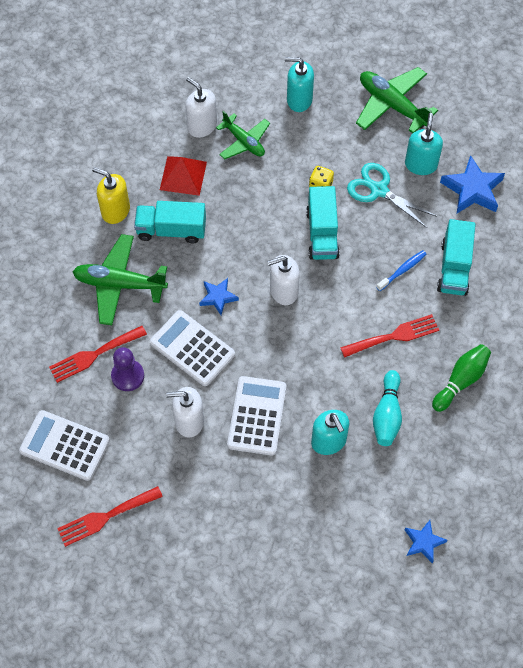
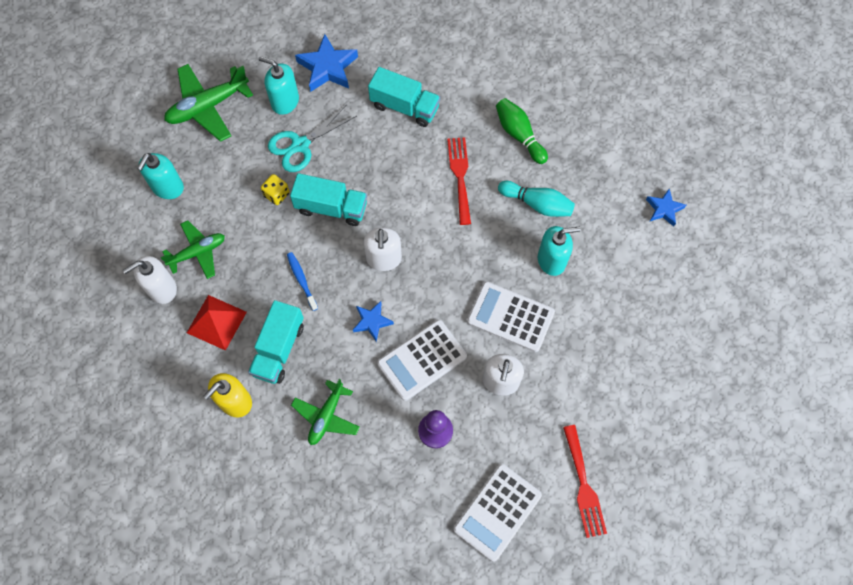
camera: 75 degrees left, 5 degrees up
(94, 355) = (402, 461): red fork -> none
(119, 284) = (326, 416): green plane -> green plane, size x0.65
(402, 270) = (394, 149): blue toothbrush -> blue toothbrush (301, 280)

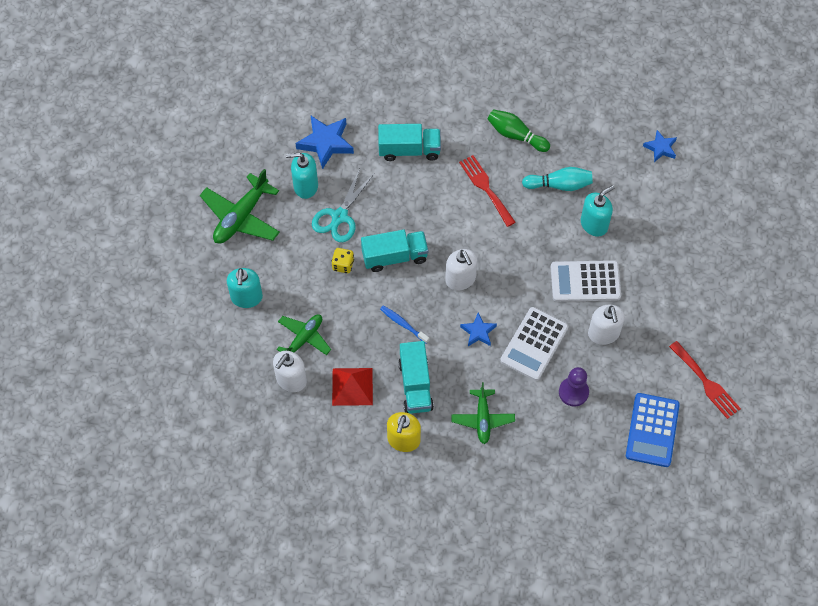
camera: 25 degrees left, 5 degrees down
(497, 512) = (652, 430): white calculator -> blue calculator

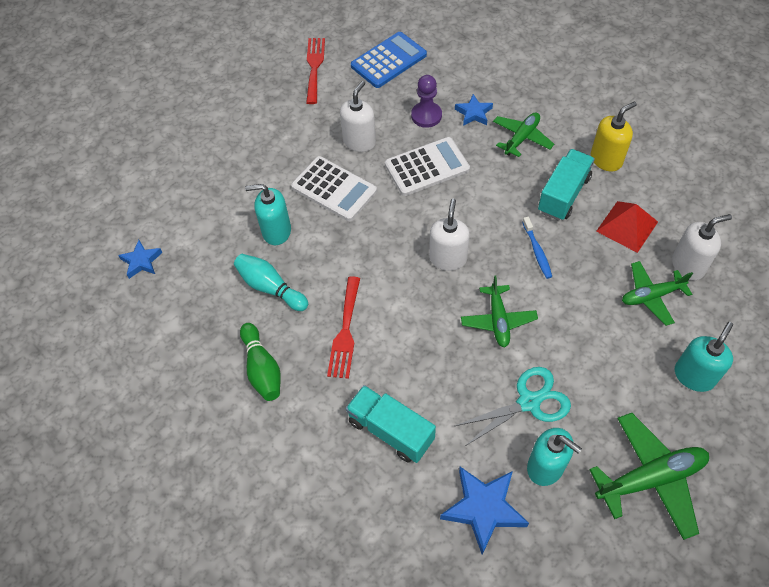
camera: 140 degrees left, 5 degrees down
(343, 265) = (560, 345): yellow dice -> none
(394, 257) = (498, 320): turquoise truck -> green plane
(478, 332) = (469, 204): blue star -> blue star (473, 113)

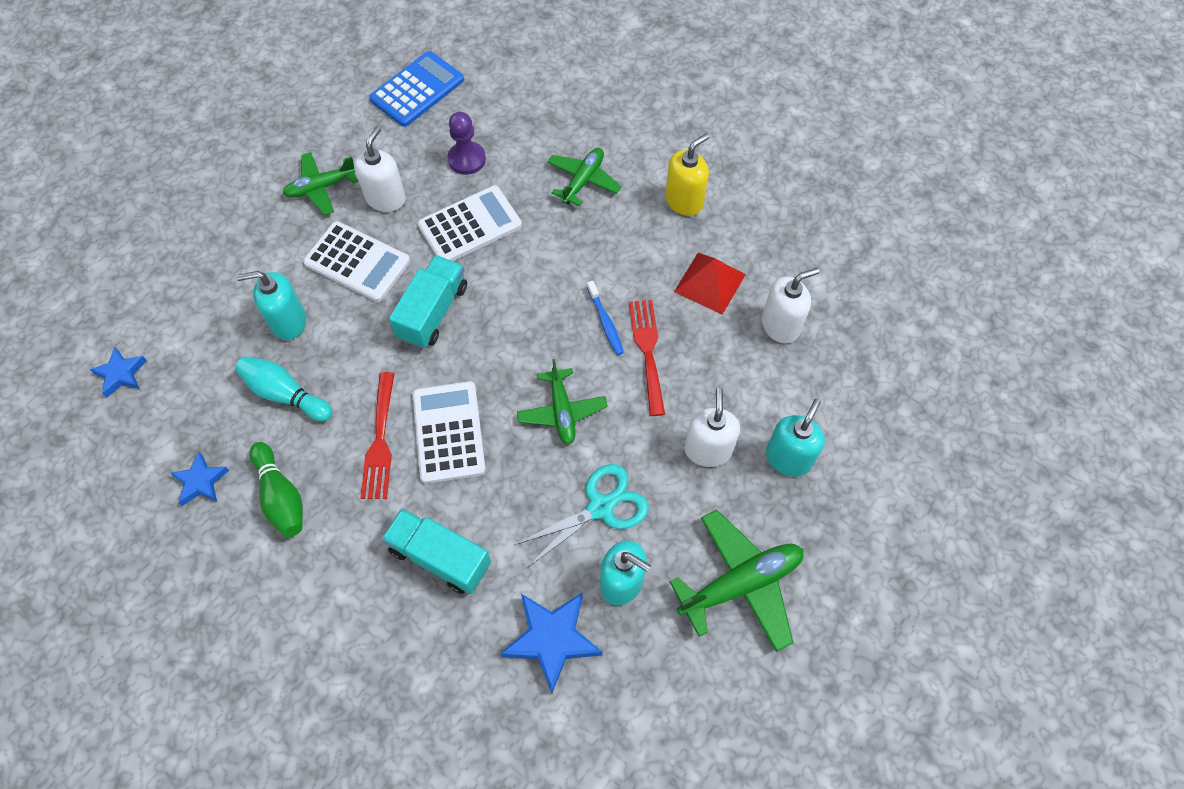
camera: 10 degrees left, 5 degrees up
(314, 67) = (324, 103): red fork -> red fork (647, 350)
(402, 329) = (449, 432): none -> white calculator
(448, 258) = (499, 339): white soap dispenser -> white soap dispenser (708, 449)
(473, 113) = (524, 152): blue star -> blue star (201, 481)
(563, 194) = (635, 249): turquoise truck -> turquoise truck (433, 312)
(651, 296) = (739, 366): green plane -> green plane (321, 187)

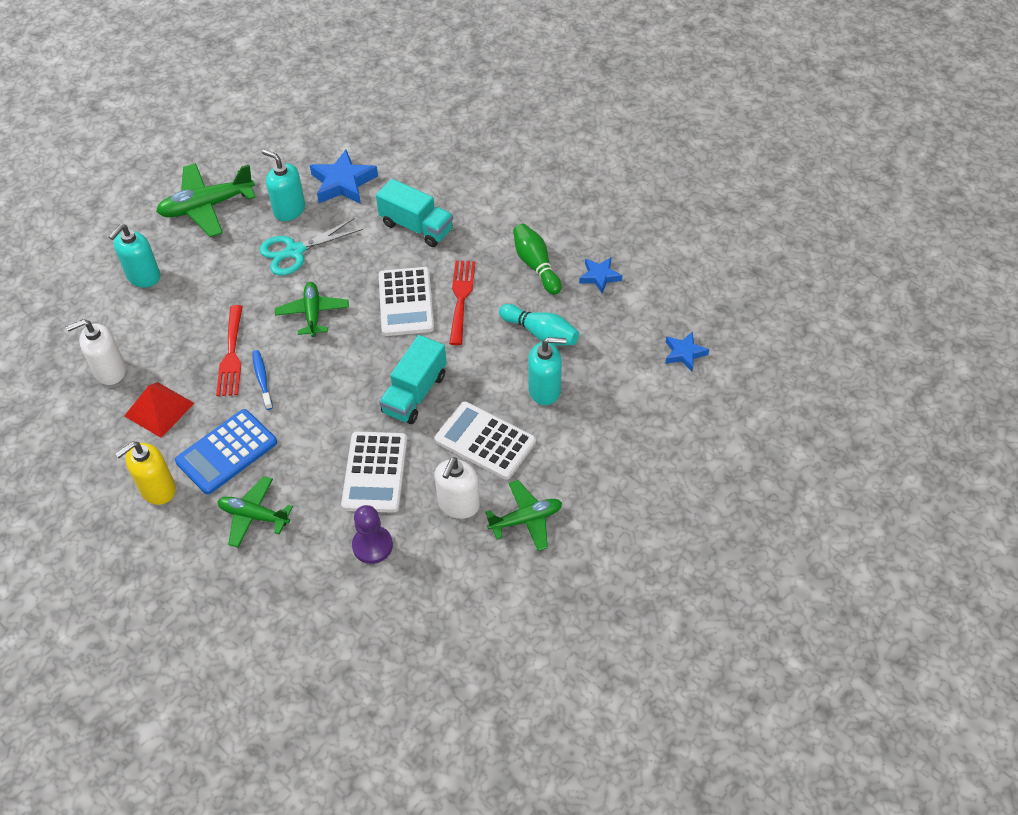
camera: 175 degrees left, 10 degrees down
(417, 90) = (423, 638): blue calculator -> blue calculator (226, 452)
(470, 226) = (375, 472): white calculator -> white calculator turned 60 degrees counterclockwise
(583, 180) = (254, 516): green plane -> green plane turned 75 degrees clockwise
(708, 449) = (203, 284): white soap dispenser -> none

